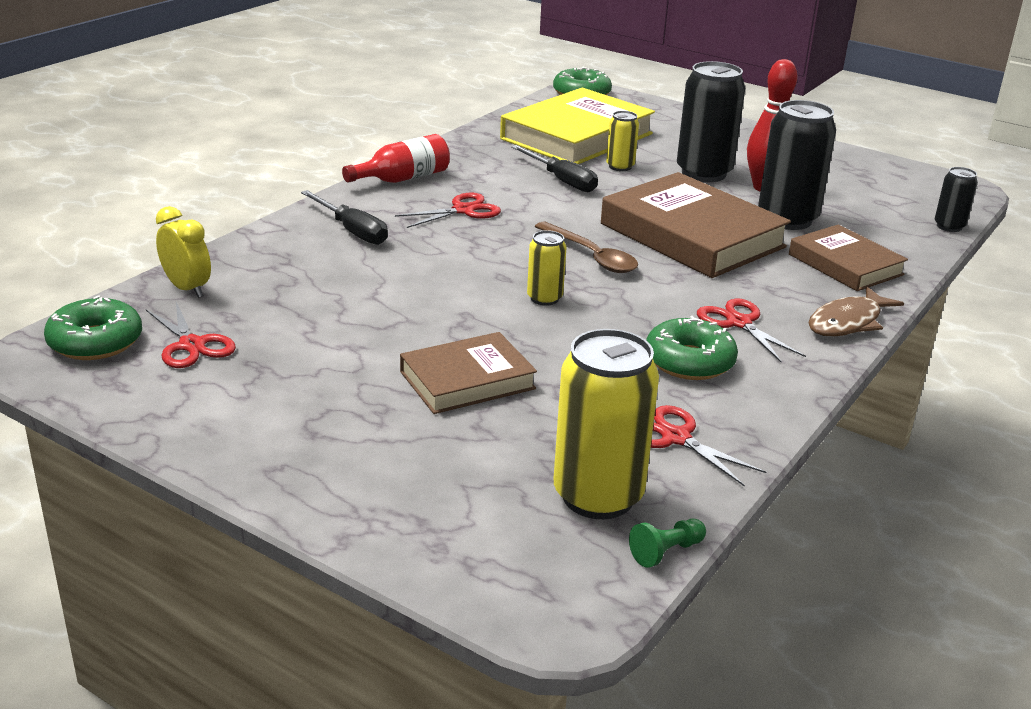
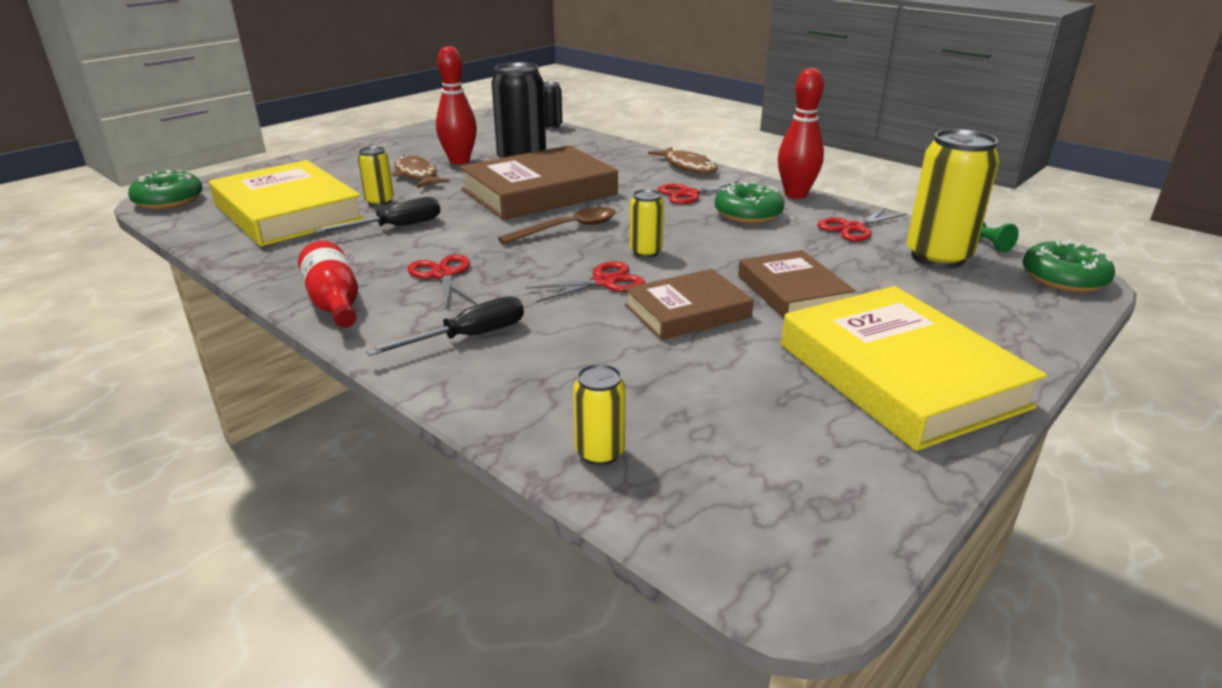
camera: 80 degrees left, 0 degrees up
(95, 342) = (749, 524): green donut -> green donut (1063, 278)
(187, 288) = (600, 453): yellow clock -> yellow can
(191, 345) = (749, 442): red scissors -> red scissors (604, 282)
(291, 427) = (899, 375): none -> yellow book
(704, 173) = (417, 175): black can -> brown fish
(785, 401) = (795, 194): none -> red bowling pin
(845, 264) = (602, 156): brown book -> brown book (687, 311)

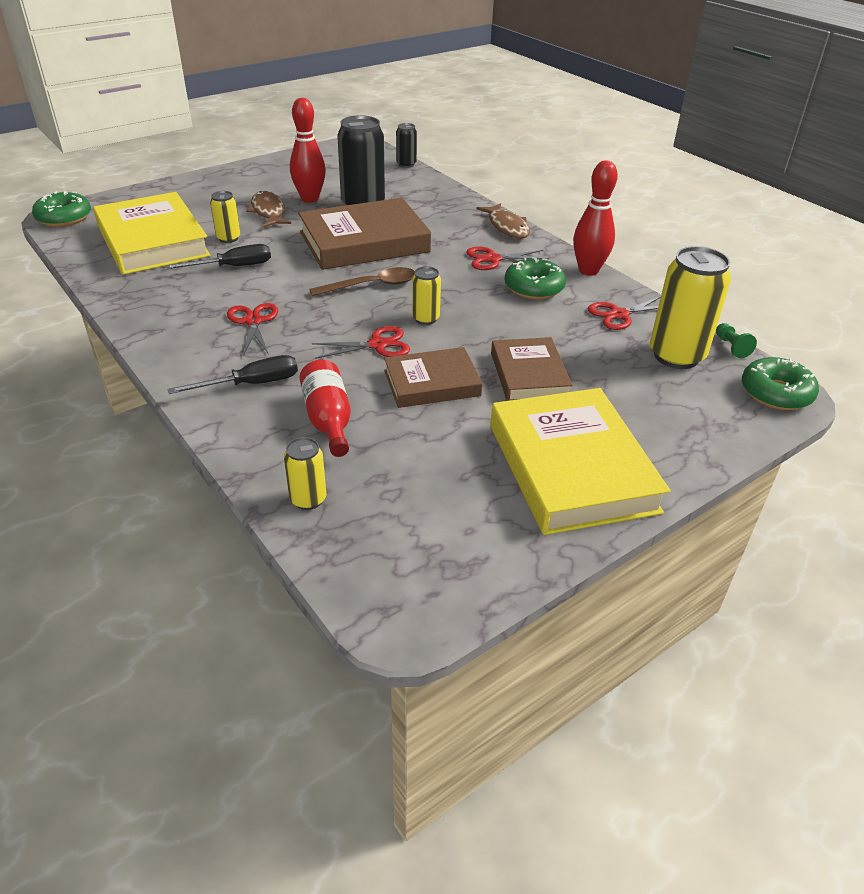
camera: 10 degrees right, 10 degrees up
(334, 303) = (162, 338): red bottle -> red bottle (328, 420)

